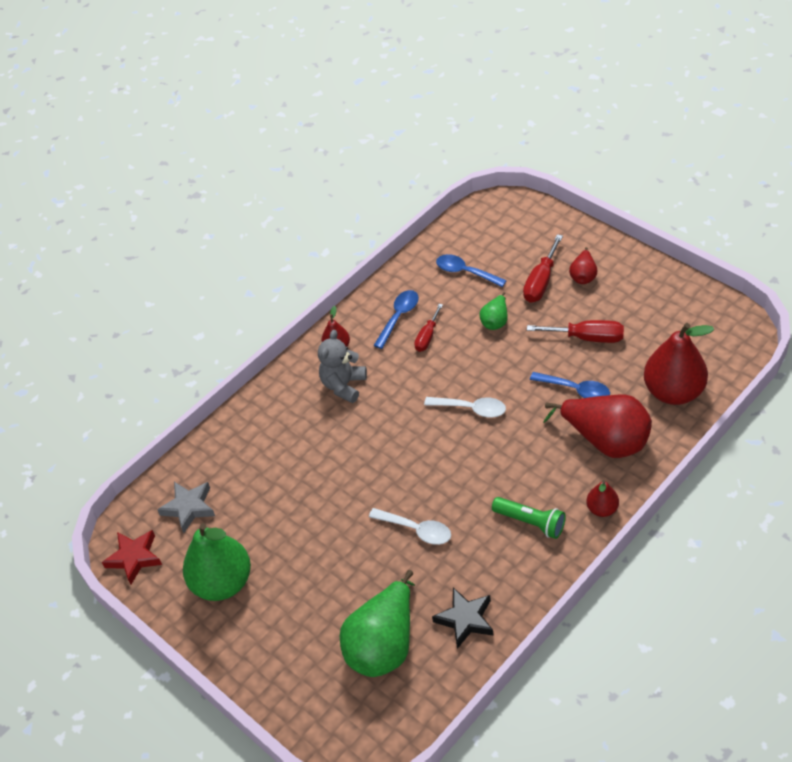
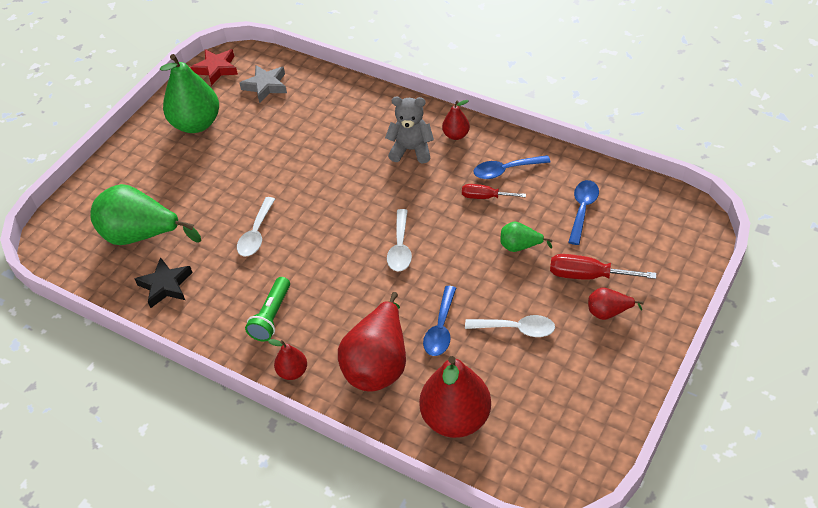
camera: 75 degrees right, 0 degrees up
(398, 317) = (505, 170): blue spoon -> blue spoon turned 150 degrees clockwise
(587, 337) = (516, 329): red screwdriver -> white spoon

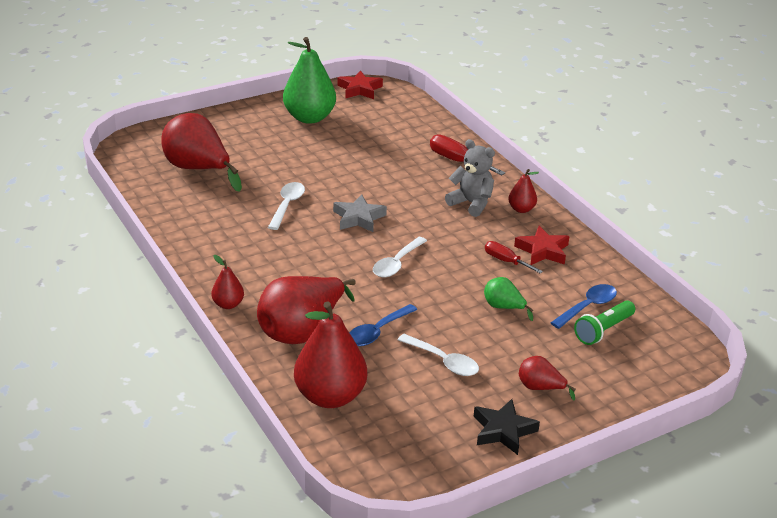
camera: 25 degrees right, 15 degrees down
(141, 235) = (198, 169): green pear -> red pear
(165, 285) = (185, 208): black star -> black star (503, 431)
(256, 234) = (287, 205): white spoon -> white spoon turned 150 degrees clockwise
(266, 86) = (389, 115): grey star -> grey star (358, 218)
(271, 316) = (247, 262): green flashlight -> green flashlight (603, 330)
(505, 170) = (542, 251): blue spoon -> red star
(588, 275) = (546, 354): red screwdriver -> red screwdriver (457, 161)

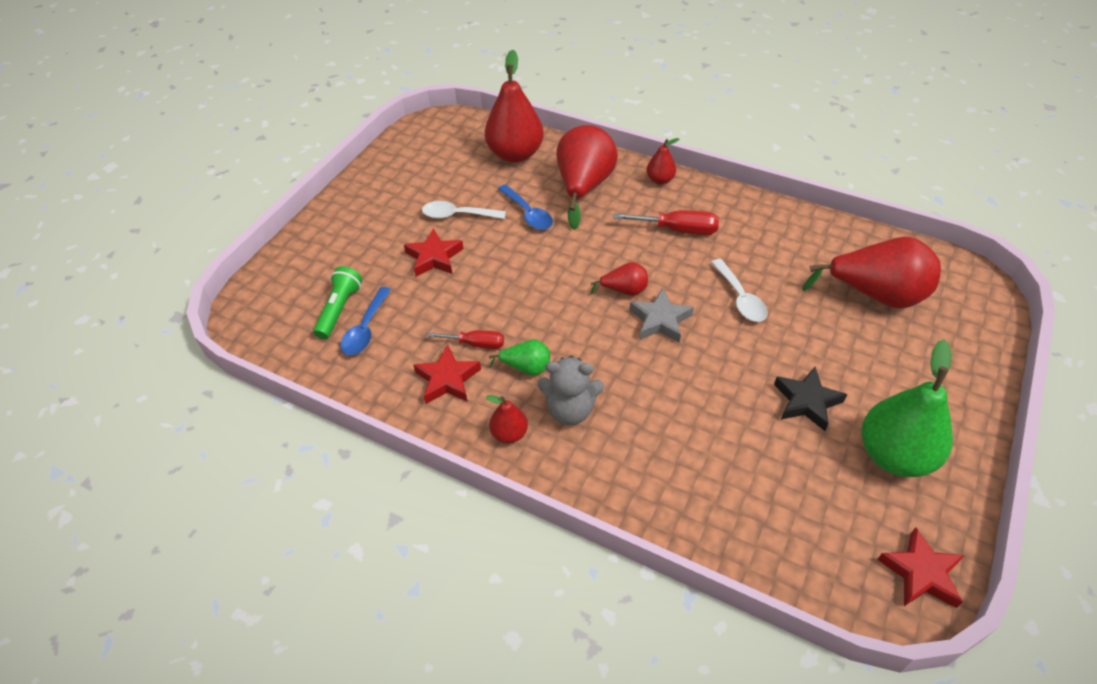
camera: 150 degrees right, 15 degrees up
(377, 332) = (528, 214): blue spoon -> blue spoon turned 135 degrees clockwise
(397, 263) = (573, 285): white spoon -> none
(457, 161) = (645, 480): red screwdriver -> red screwdriver (678, 230)
(494, 334) = (434, 257): none -> red star
(503, 307) = (443, 288): green pear -> green pear (526, 368)
(503, 431) = (378, 187): black star -> black star (807, 401)
(540, 388) = (368, 230): red pear -> red pear (624, 290)

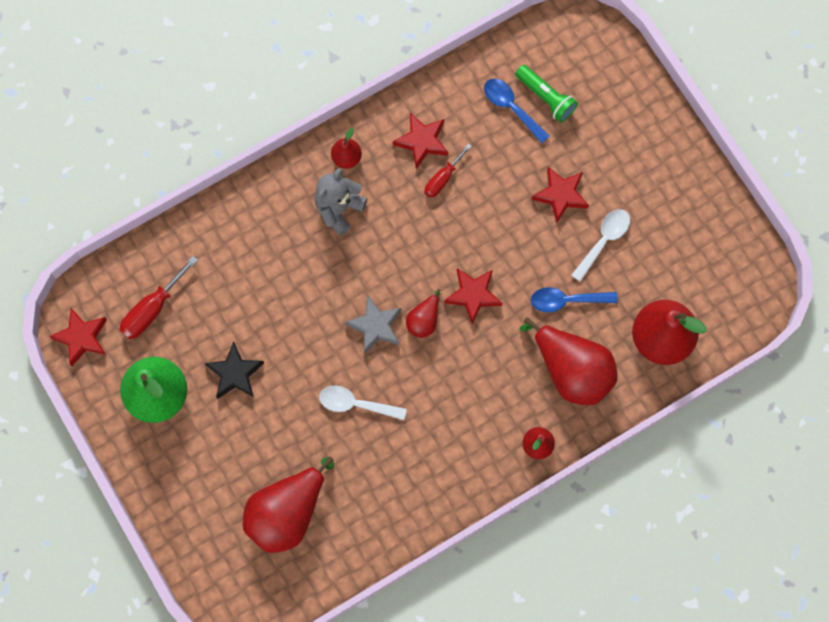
camera: 120 degrees right, 25 degrees up
(526, 368) = (396, 201): green pear -> none
(572, 270) = (473, 295): none -> red star
(678, 230) = (463, 413): red screwdriver -> red screwdriver (152, 309)

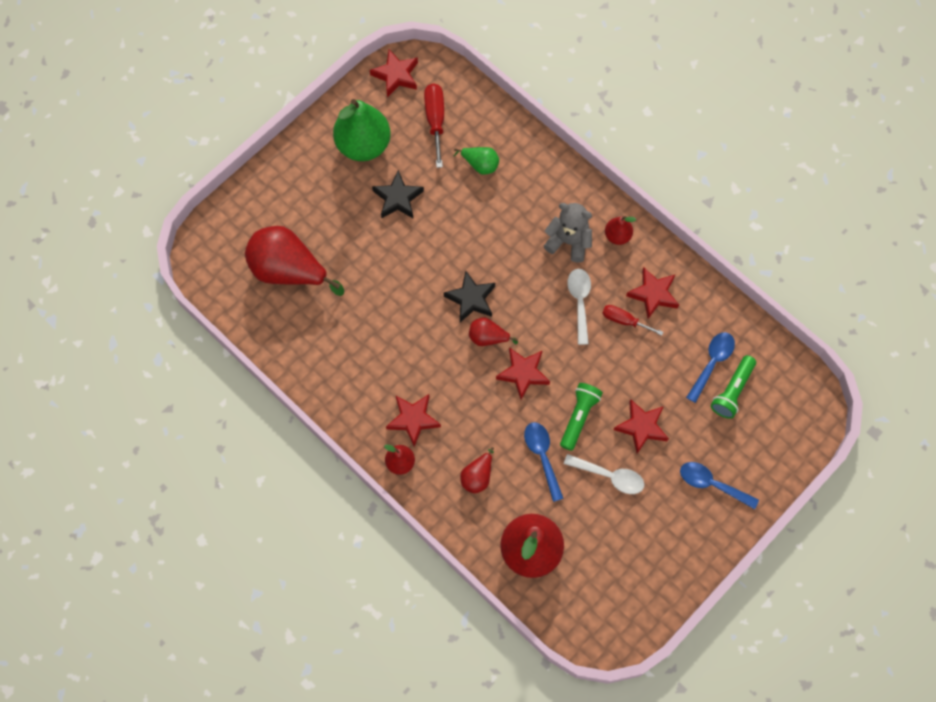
camera: 75 degrees right, 5 degrees down
(152, 309) = (435, 120): red screwdriver -> red screwdriver turned 60 degrees clockwise
(221, 275) = (480, 165): none -> green pear
(356, 404) = (397, 301): white spoon -> white spoon (579, 302)
(375, 326) = (471, 299): grey star -> black star
(494, 420) = (413, 419): none -> red star
(535, 253) = (579, 417): none -> green flashlight
(571, 370) = (477, 476): red pear -> red pear, size x0.49
(636, 146) = (712, 484): none -> blue spoon

